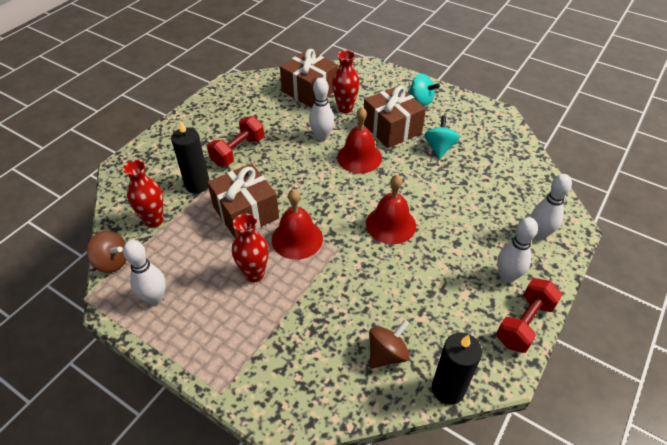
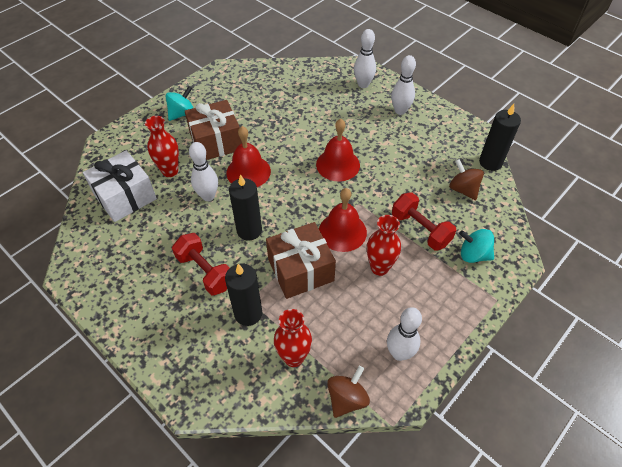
camera: 80 degrees left, 5 degrees up
(286, 170) = (249, 230): none -> black candle
(309, 90) = (125, 197): brown gift -> white gift
(439, 148) = (254, 116): turquoise spinning top -> turquoise spinning top (473, 255)
(524, 323) = (440, 113): red dumbbell -> red dumbbell (420, 229)

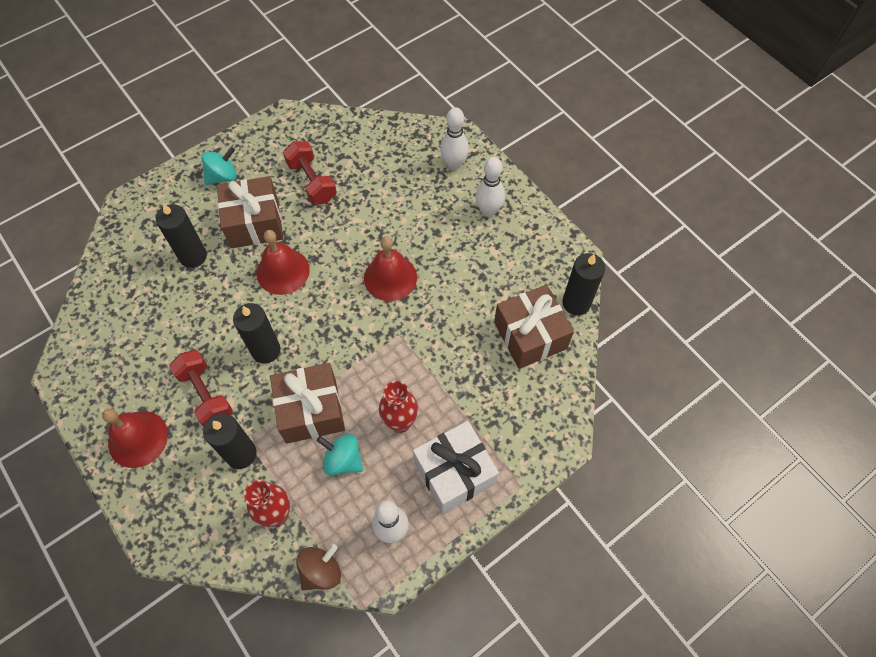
camera: 10 degrees right, 10 degrees up
(125, 197) = (136, 283): white gift -> white gift (454, 473)
(170, 171) = (193, 256): red vase -> black candle
(208, 196) = (229, 297): white bowling pin -> none
(342, 231) = (371, 369): red bell -> red bell (138, 439)
(420, 229) = (462, 381): red dumbbell -> red dumbbell (312, 182)
(463, 189) = (530, 335): brown spinning top -> brown gift
(473, 255) = (513, 424): turquoise spinning top -> turquoise spinning top (343, 460)

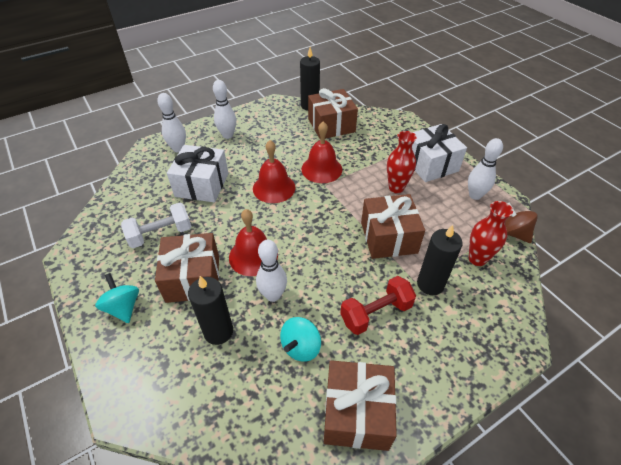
camera: 85 degrees left, 15 degrees down
(105, 378) = (357, 413): none -> brown gift
(138, 439) = (424, 371): red bell -> red bell (321, 169)
(232, 296) = (273, 295): none -> white bowling pin
(266, 350) = (333, 268): black candle -> none
(312, 182) = (160, 234): red dumbbell -> white dumbbell
(343, 460) = (428, 219): turquoise spinning top -> turquoise spinning top (301, 347)
(390, 202) = (202, 185): none -> white gift

